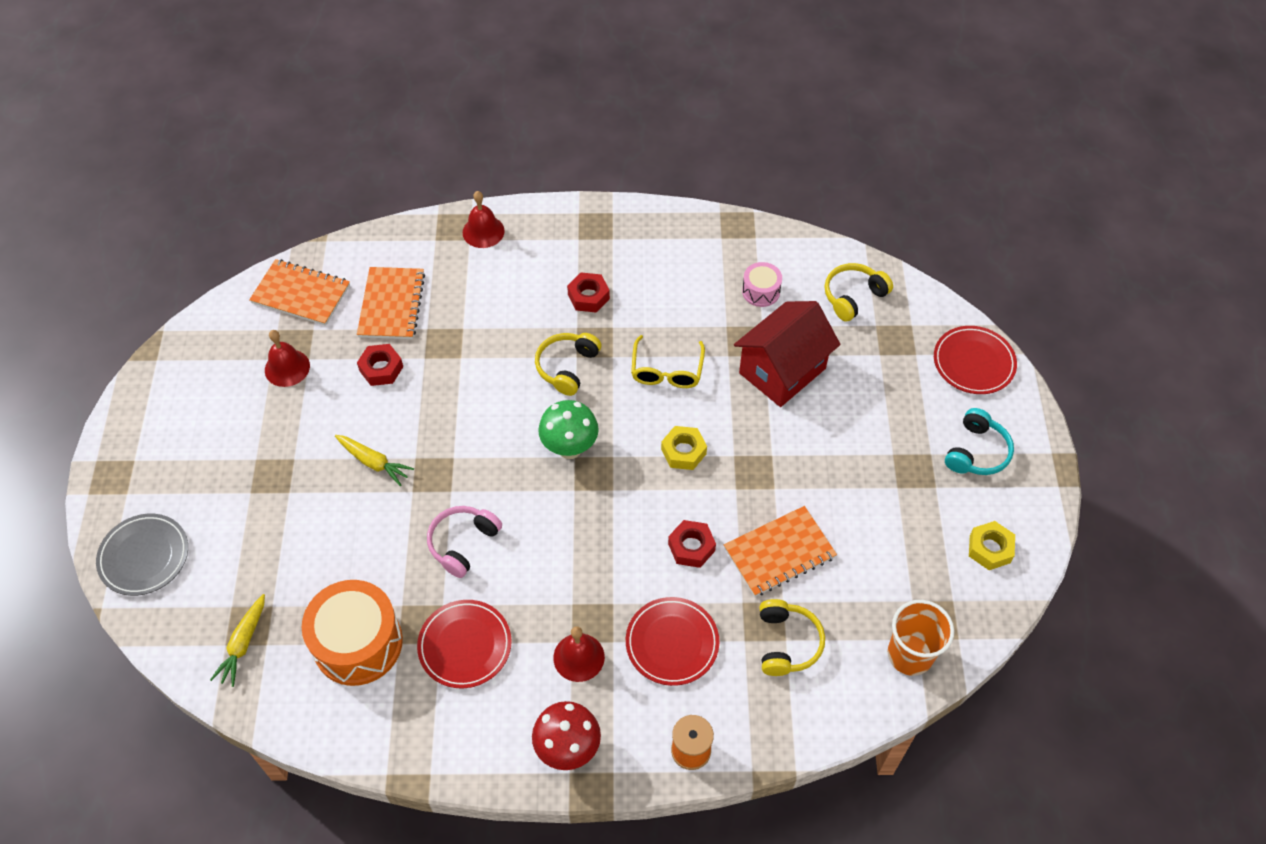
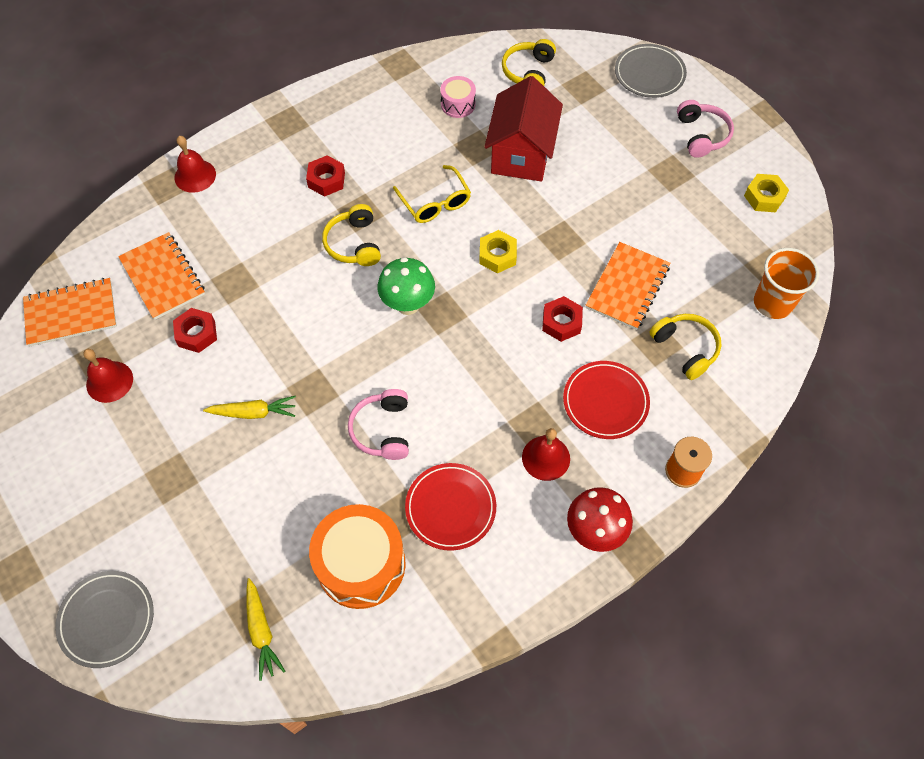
camera: 35 degrees left, 5 degrees up
(973, 362) = (649, 74): red plate -> grey plate
(976, 452) = (701, 135): turquoise headphones -> pink headphones

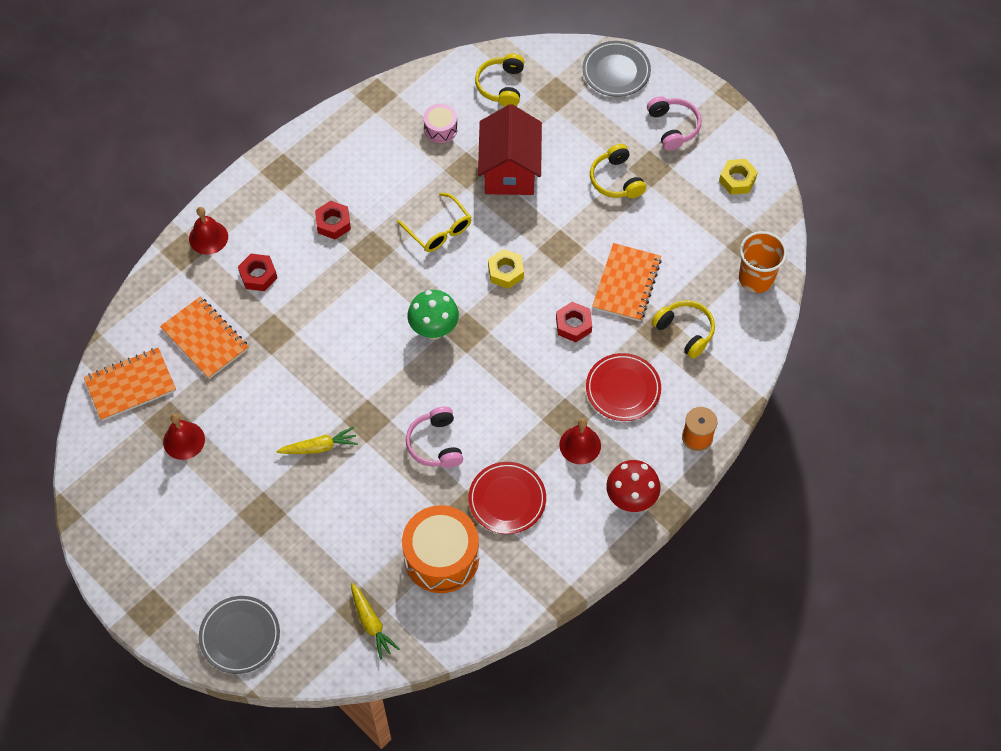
camera: 10 degrees left, 0 degrees up
(197, 334) = (250, 386): red nut -> red nut (258, 275)
(354, 244) = (373, 281): yellow headphones -> yellow headphones (616, 180)

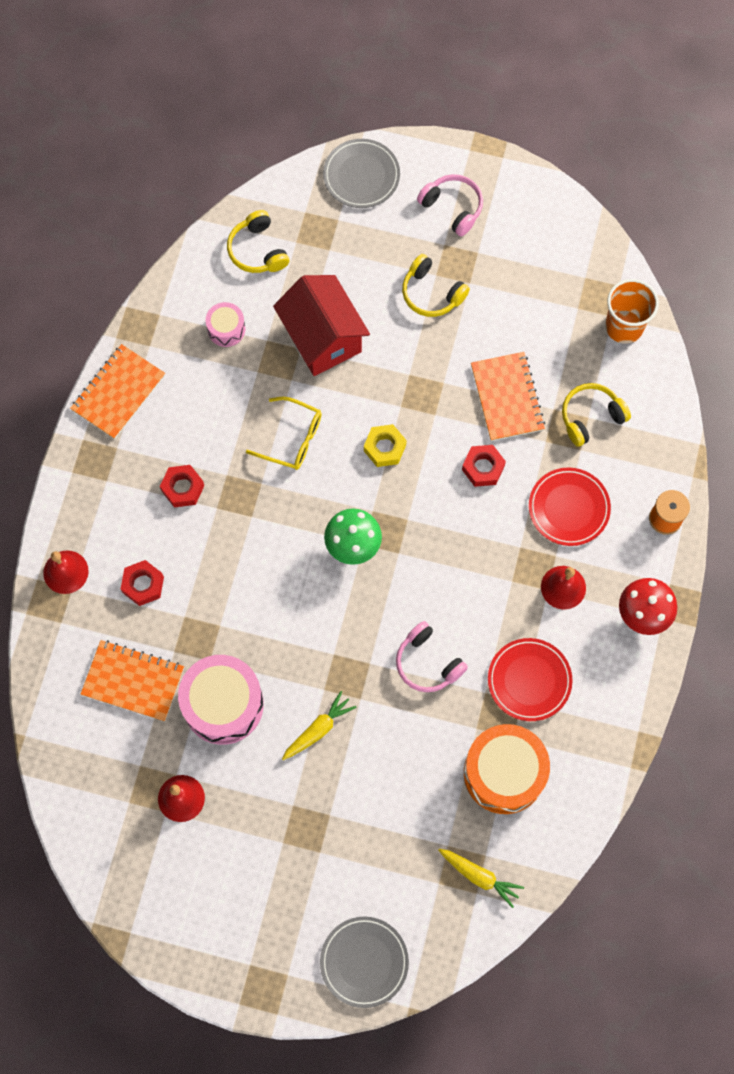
camera: 30 degrees left, 10 degrees up
(130, 385) = (90, 772): orange notebook -> orange notebook (118, 393)
(260, 391) = (223, 704): none -> pink drum
(685, 331) = (591, 417): yellow headphones -> yellow headphones turned 45 degrees counterclockwise
(737, 180) = (546, 232): yellow nut -> none

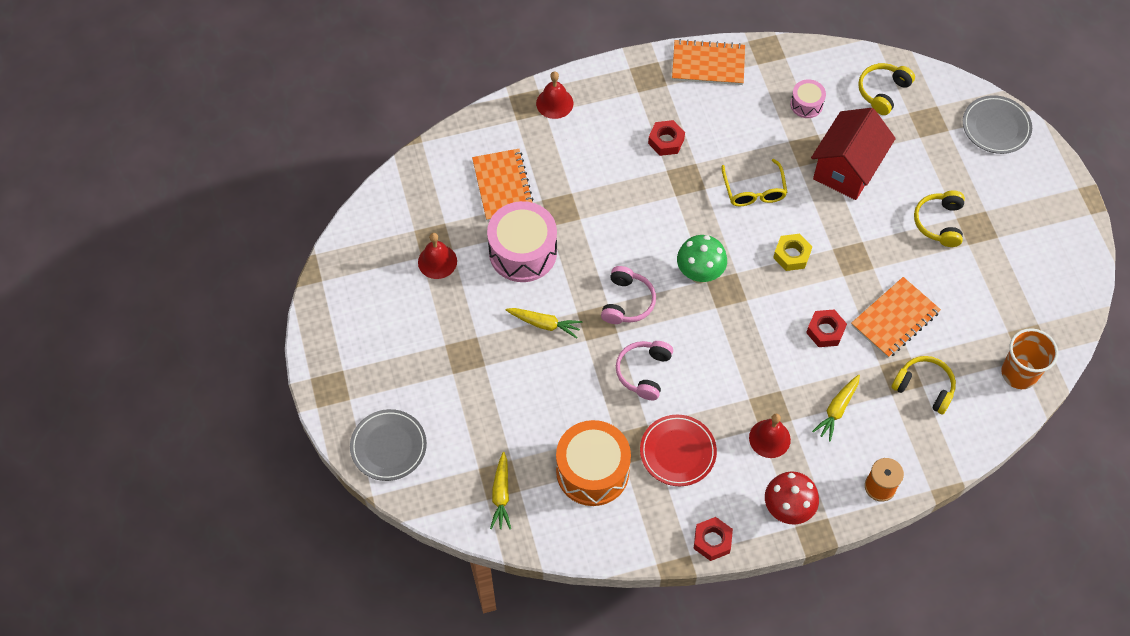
camera: 60 degrees right, 10 degrees down
(143, 585) = (577, 155): red nut -> red nut (712, 541)
(452, 208) = (1020, 201): pink headphones -> pink headphones (627, 302)
(569, 508) = (837, 409): red plate -> yellow carrot

